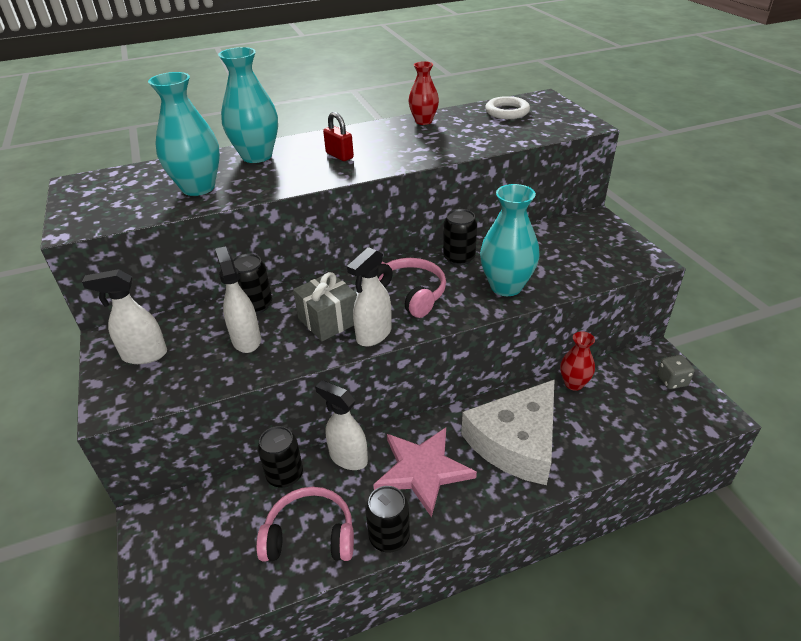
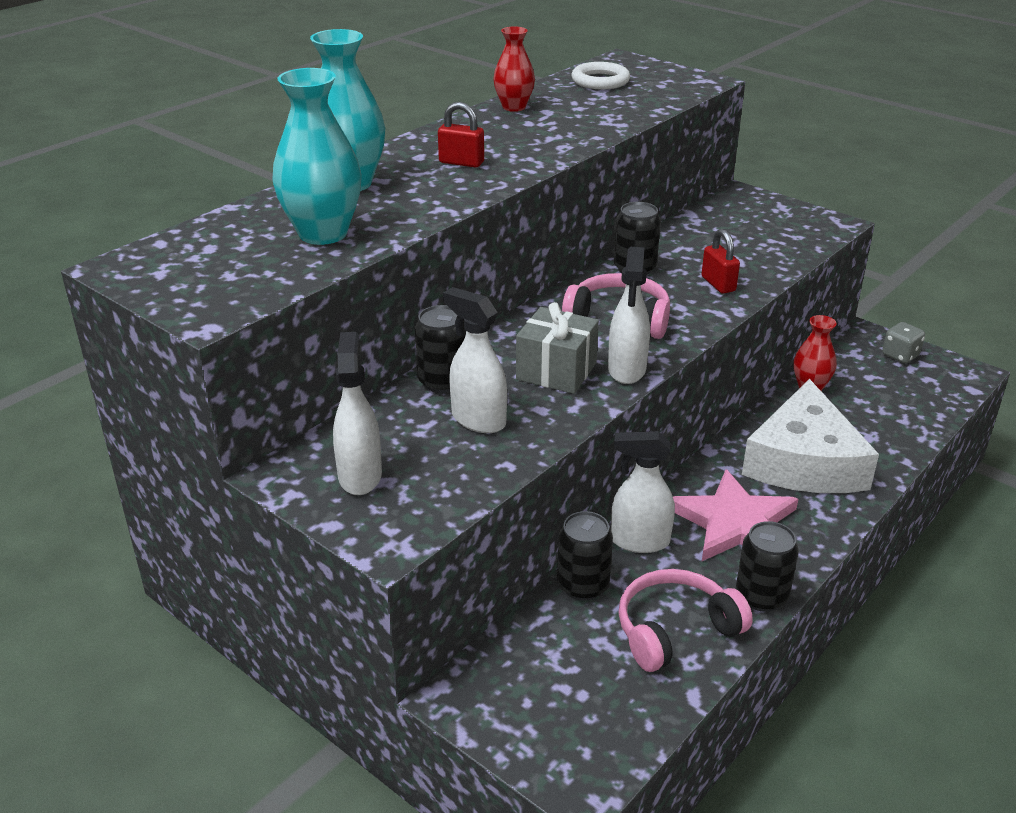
camera: 30 degrees left, 5 degrees down
(144, 355) = (360, 476): white spray bottle -> white spray bottle turned 120 degrees clockwise
(506, 286) = (718, 284): turquoise vase -> red padlock

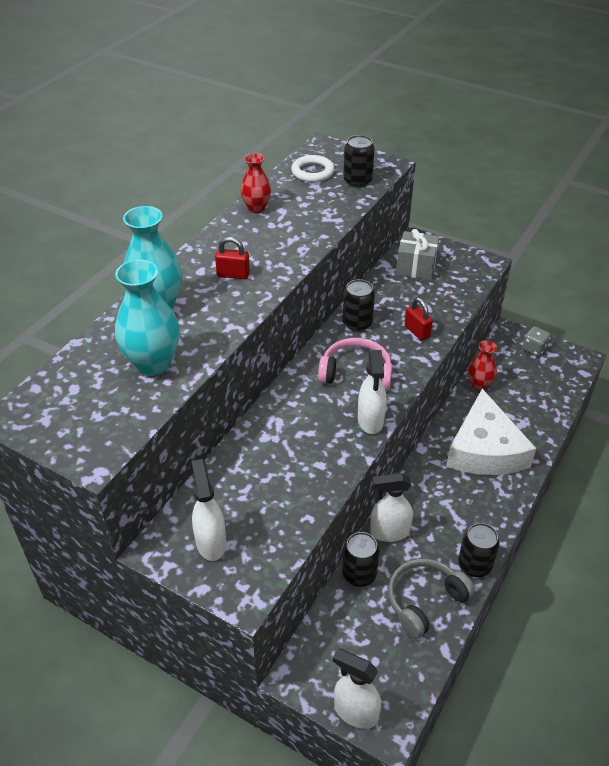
camera: 10 degrees left, 10 degrees up
(443, 381) = (247, 448): black can -> black can (357, 181)
(478, 420) = (279, 480): white spray bottle -> white spray bottle (355, 712)
(556, 371) = (323, 428): grey gift -> grey gift (416, 267)
(675, 630) = (425, 601): pink headphones -> grey headphones
(734, 523) = (448, 507): pink star -> none

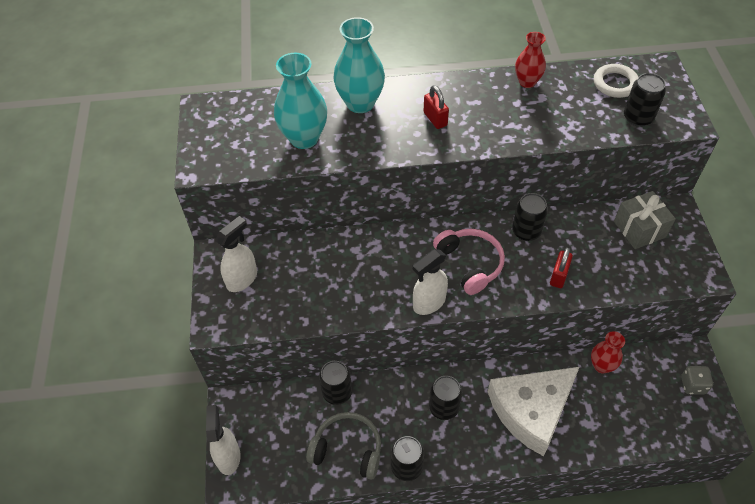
camera: 55 degrees right, 10 degrees up
(389, 532) = (389, 389): white spray bottle -> none
(437, 504) = (444, 407): none -> black can

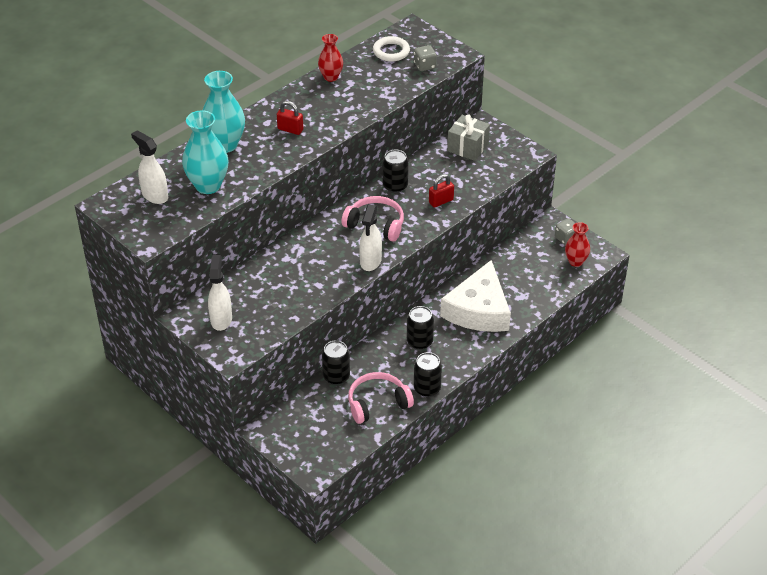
camera: 40 degrees left, 10 degrees down
(228, 456) = (296, 458): white spray bottle -> white spray bottle (154, 195)
(347, 449) = (377, 403): grey headphones -> pink headphones
(558, 276) = (441, 201): red padlock -> red padlock turned 75 degrees clockwise
(601, 366) = (501, 259): red vase -> red vase (575, 261)
(638, 117) = (425, 66): black can -> grey dice

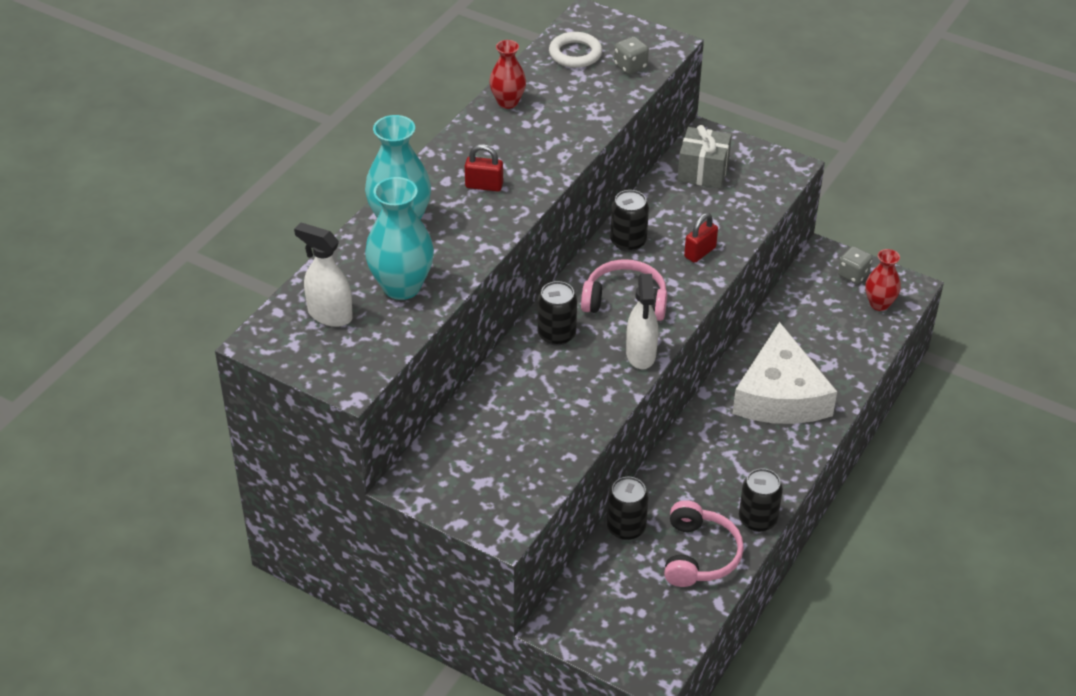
camera: 15 degrees left, 0 degrees up
(221, 319) = (465, 479): white spray bottle -> none
(377, 403) = (699, 555): pink headphones -> pink headphones turned 135 degrees clockwise
(419, 342) = (720, 455): black can -> black can (556, 334)

